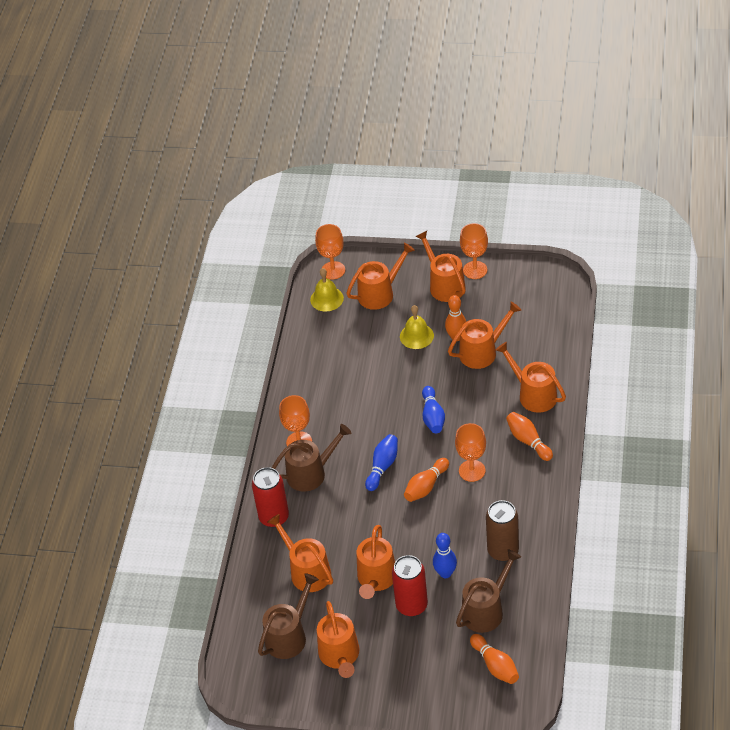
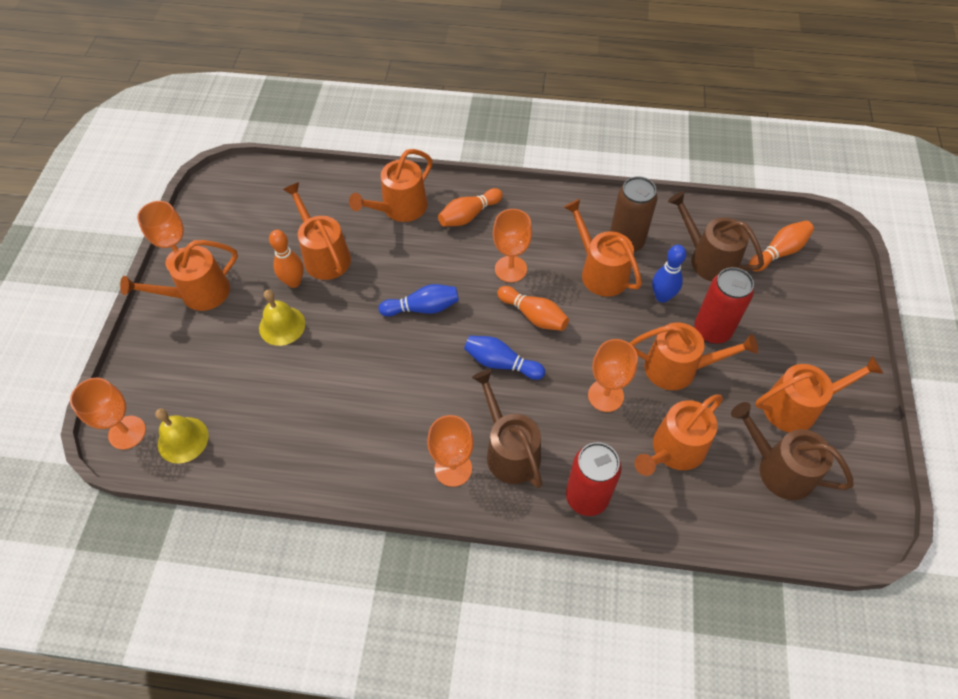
camera: 95 degrees left, 10 degrees up
(353, 531) = (605, 395): none -> orange goblet
(379, 293) = (192, 370): orange watering can -> orange watering can (600, 272)

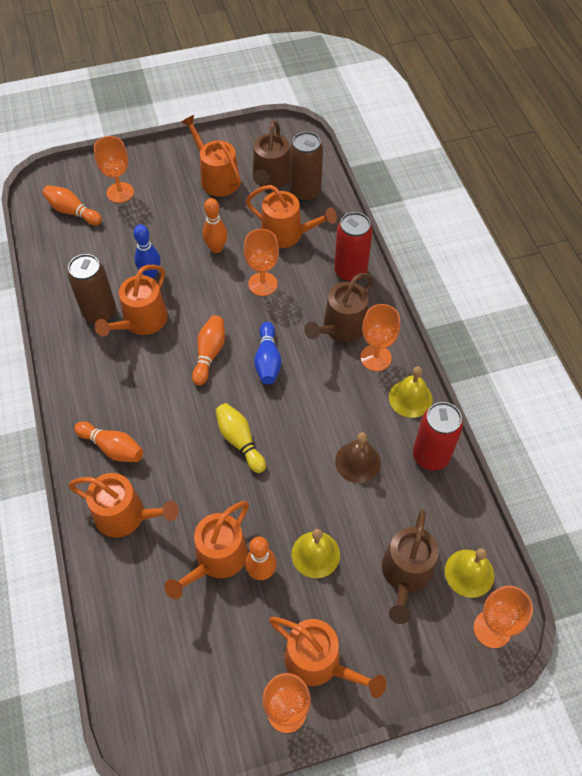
camera: 115 degrees left, 0 degrees up
(345, 396) = (358, 462): none -> brown bell
(385, 480) = (410, 398): none -> yellow bell
(422, 308) = (240, 441): blue bowling pin -> yellow bowling pin
(510, 269) = (165, 388): orange goblet -> orange goblet (120, 192)
(677, 368) = (216, 248): orange watering can -> orange bowling pin
(708, 259) = (97, 253): brown watering can -> brown watering can (406, 574)
(712, 330) = (171, 236): red can -> red can (430, 456)
(741, 501) = (305, 192): none -> brown can

